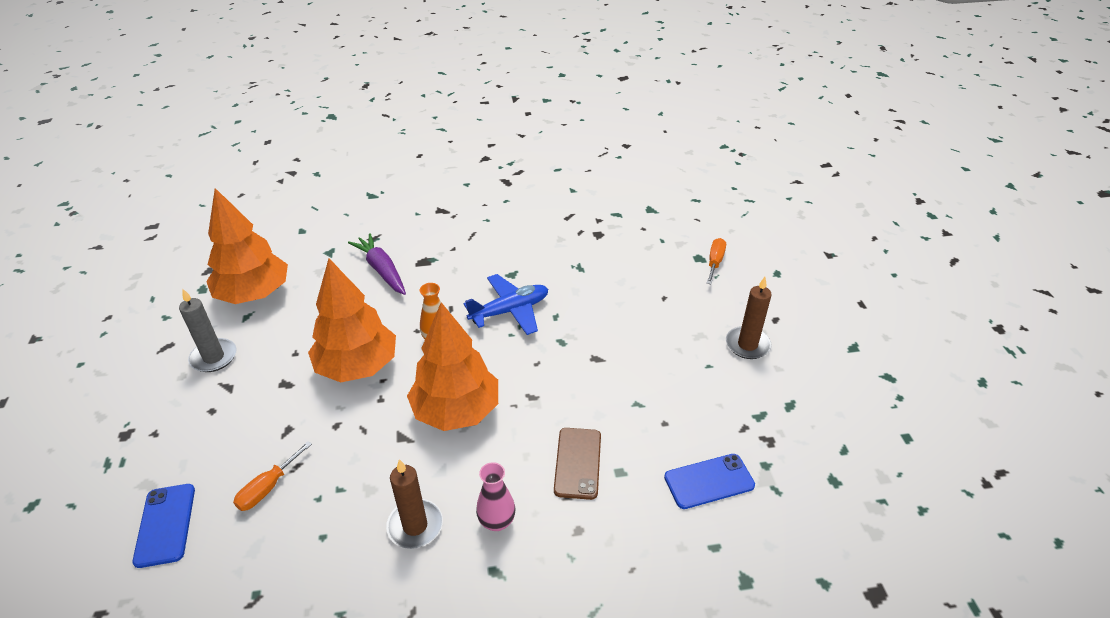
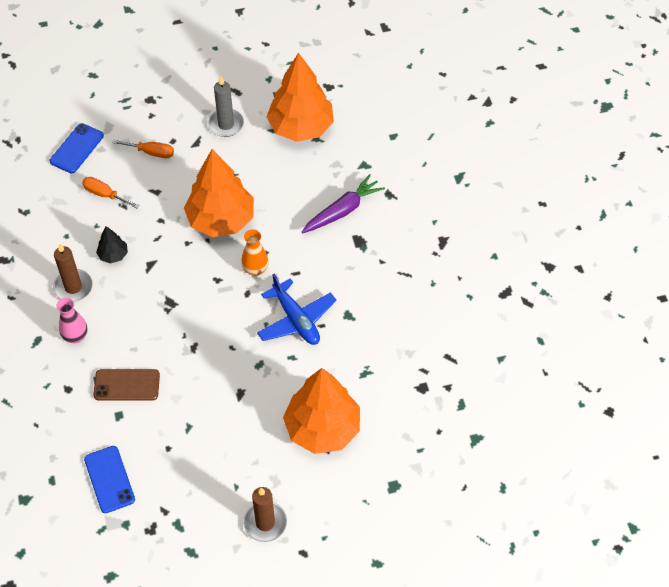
camera: 85 degrees right, 15 degrees up
(165, 525) = (77, 148): blue phone -> blue phone turned 45 degrees counterclockwise
(375, 477) = (113, 255): none -> black tree
(456, 411) = (176, 296): orange tree -> orange tree (322, 428)
(715, 262) = (388, 501): orange screwdriver -> orange screwdriver (151, 152)

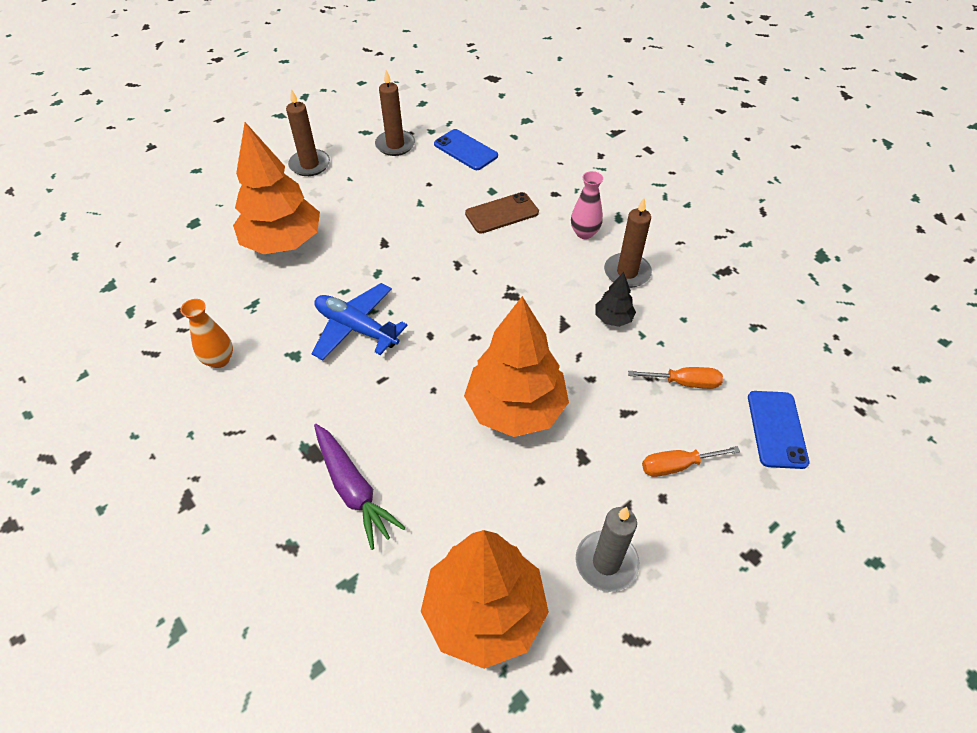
camera: 155 degrees right, 5 degrees down
(171, 517) = (395, 145): none -> brown candle
(255, 269) = (435, 365): orange vase -> orange vase (219, 360)
(343, 210) = (353, 489): purple carrot -> purple carrot turned 60 degrees counterclockwise

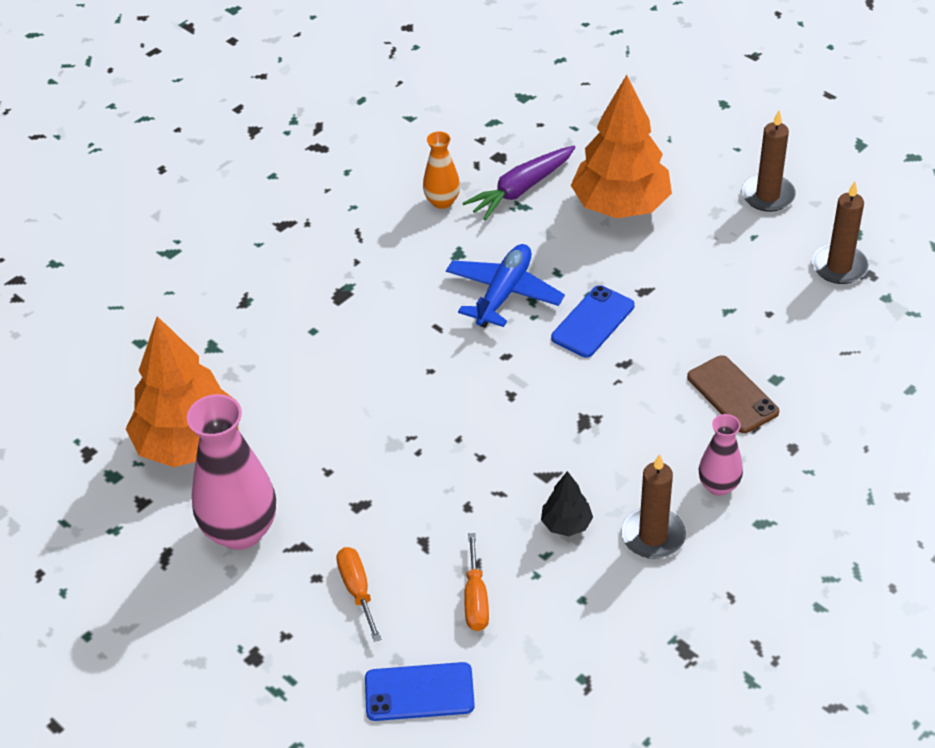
camera: 85 degrees right, 5 degrees down
(353, 489) = (305, 331): purple carrot -> purple carrot (521, 189)
(465, 150) = (855, 340): blue phone -> blue phone (593, 322)
(516, 408) = (415, 442): orange tree -> none
(606, 562) = (240, 531): grey candle -> pink vase

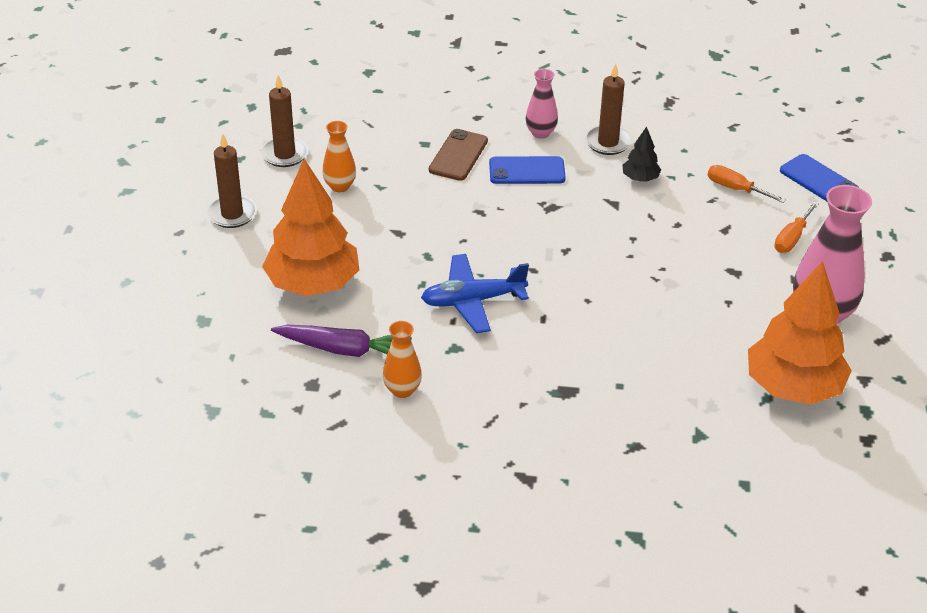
camera: 130 degrees left, 5 degrees down
(476, 599) = (735, 189): orange screwdriver -> orange screwdriver turned 105 degrees counterclockwise
(593, 322) = (455, 243): blue phone -> blue phone (527, 171)
(752, 282) = (340, 186): none -> orange vase

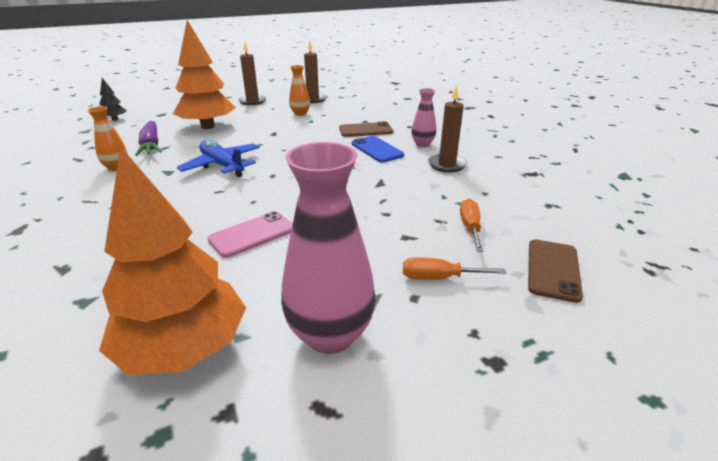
camera: 60 degrees right, 10 degrees down
(640, 178) = (423, 185): black tree -> black tree (115, 119)
(656, 317) = (252, 234): none -> pink phone
(818, 180) = (553, 270): blue phone -> brown phone

